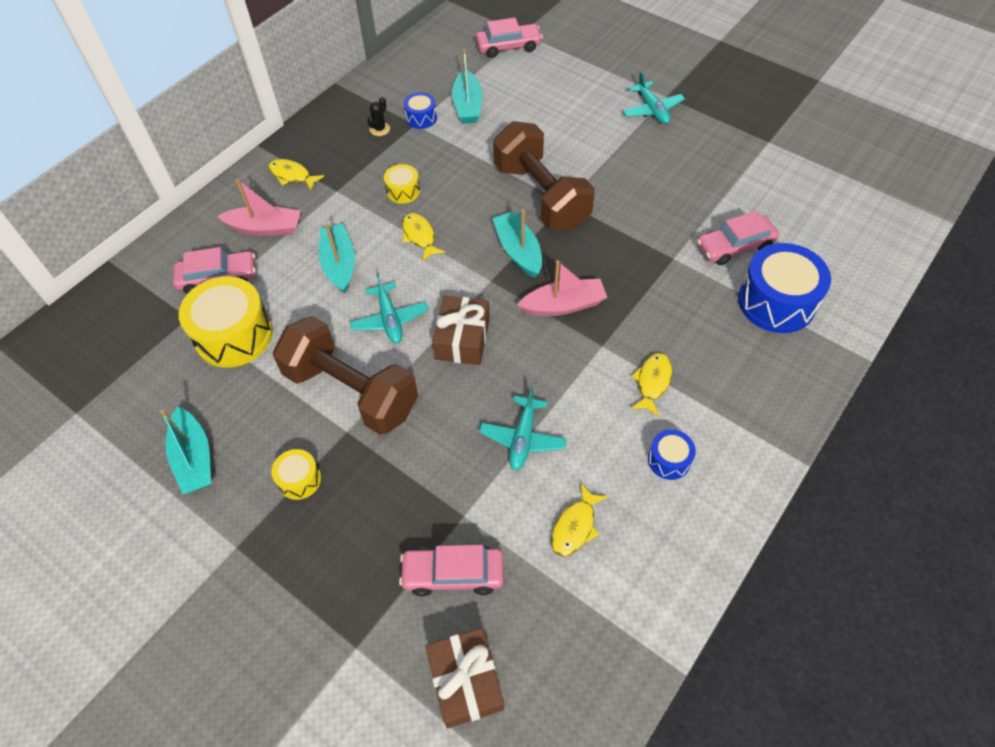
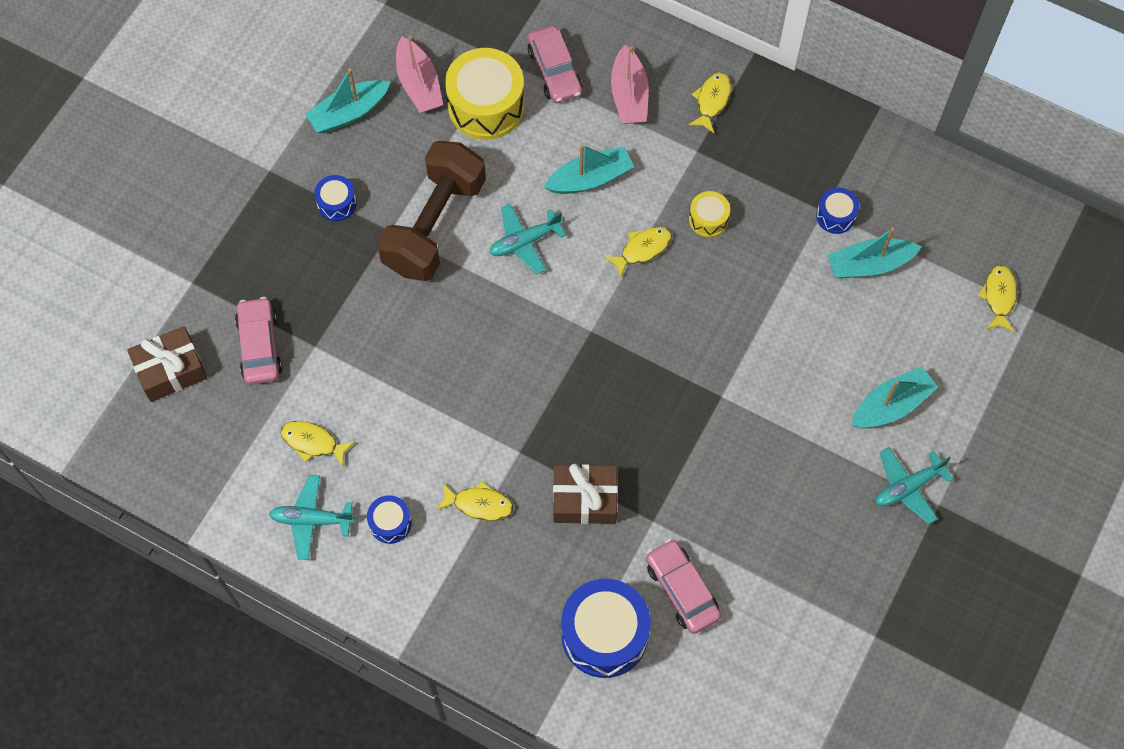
camera: 80 degrees right, 10 degrees up
(299, 479) = (337, 203): yellow drum -> blue drum
(380, 129) = (806, 174): black cactus -> none
(462, 339) = (509, 314): brown gift -> brown gift (584, 499)
(508, 47) = (998, 297): pink car -> yellow fish
(518, 251) = (637, 353): turquoise boat -> turquoise boat (891, 405)
(523, 438) = (400, 387): turquoise plane -> turquoise plane (311, 520)
(541, 196) = (726, 368): brown dumbbell -> none
(563, 305) = (567, 408): pink boat -> pink boat (419, 84)

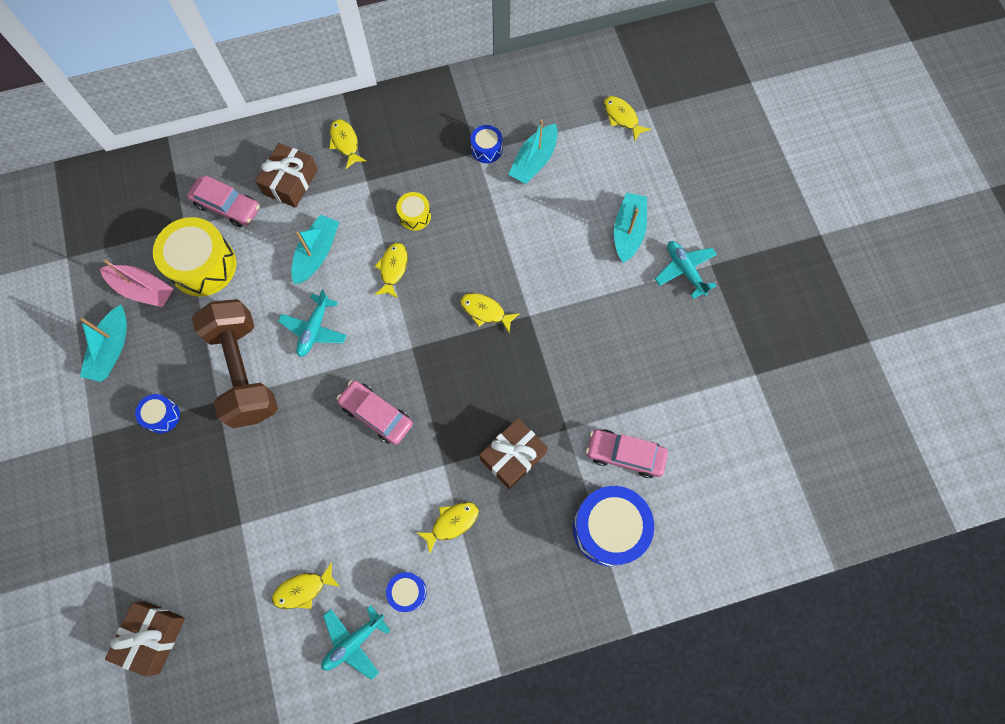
camera: 45 degrees left, 5 degrees up
(259, 346) = (201, 560): pink car -> pink car (376, 414)
(629, 95) = (290, 182): pink boat -> brown gift
(685, 358) = (485, 311): none -> yellow fish
(908, 487) = (685, 270): turquoise plane -> turquoise plane turned 135 degrees clockwise

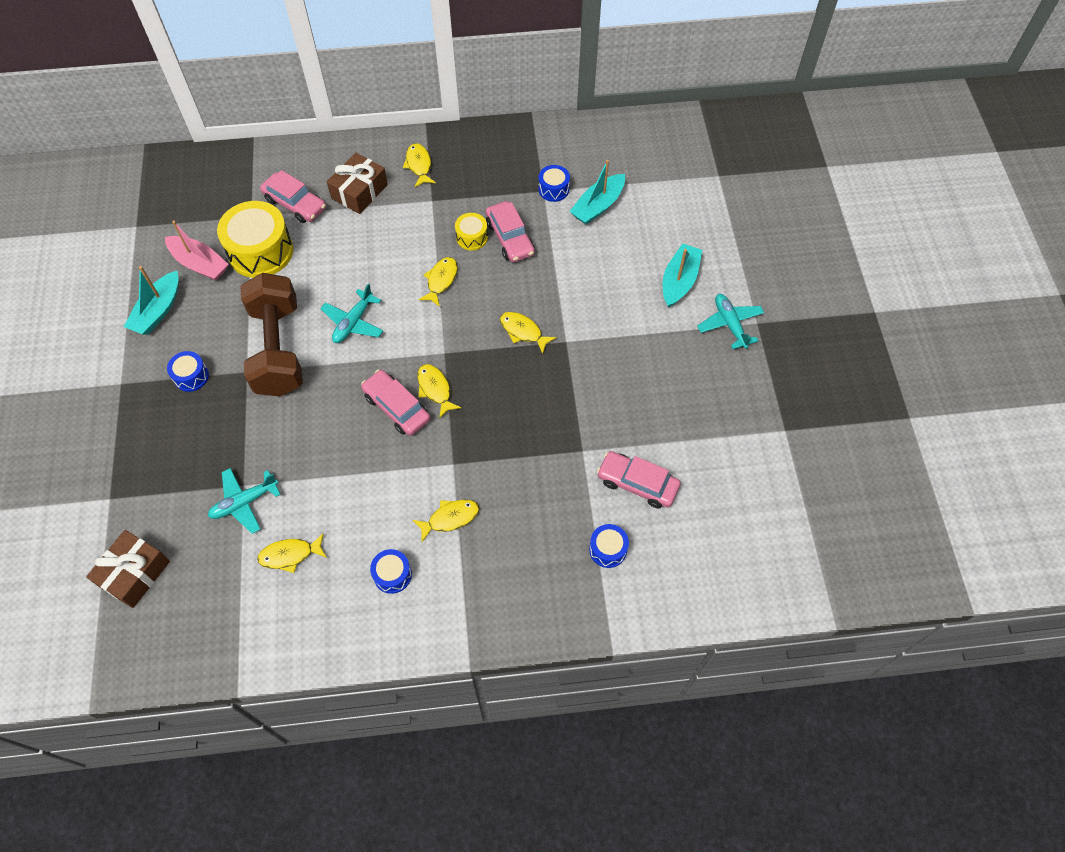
camera: 10 degrees right, 10 degrees down
(317, 254) = (371, 257): turquoise boat -> none
(353, 642) = (328, 612): turquoise plane -> turquoise plane (244, 502)
(453, 210) = (510, 238): none -> pink car
(513, 456) = (524, 466): brown gift -> none
(609, 528) = (608, 549): blue drum -> blue drum, size x0.50
(622, 117) = (692, 180): yellow fish -> yellow fish (435, 389)

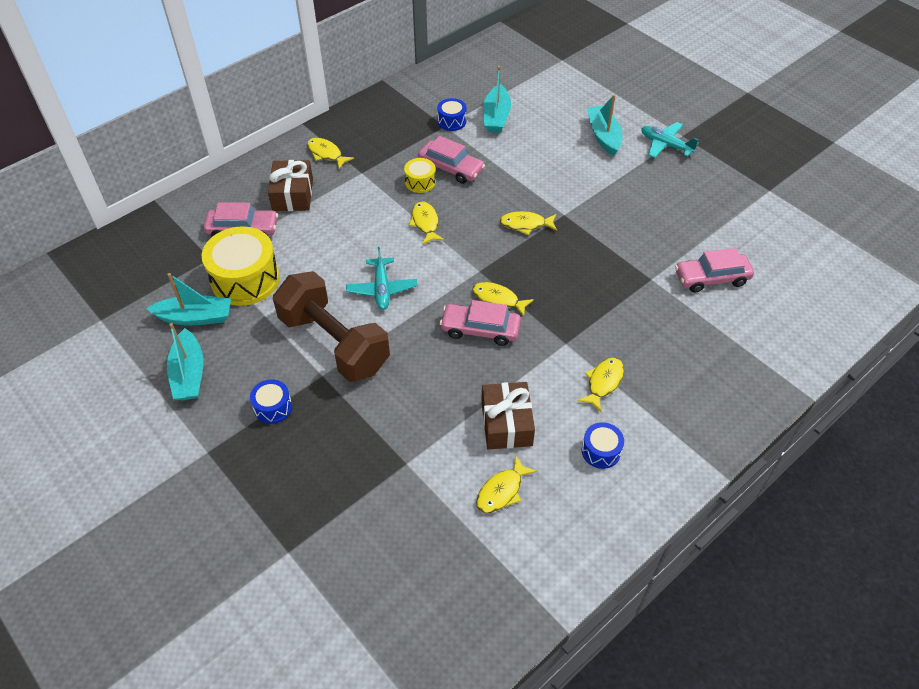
camera: 35 degrees left, 10 degrees down
(134, 573) = (374, 598): brown gift -> brown gift (506, 423)
(199, 264) = (195, 317): pink boat -> turquoise boat
(244, 502) = (421, 476): turquoise plane -> none
(608, 549) = (737, 333): blue drum -> none

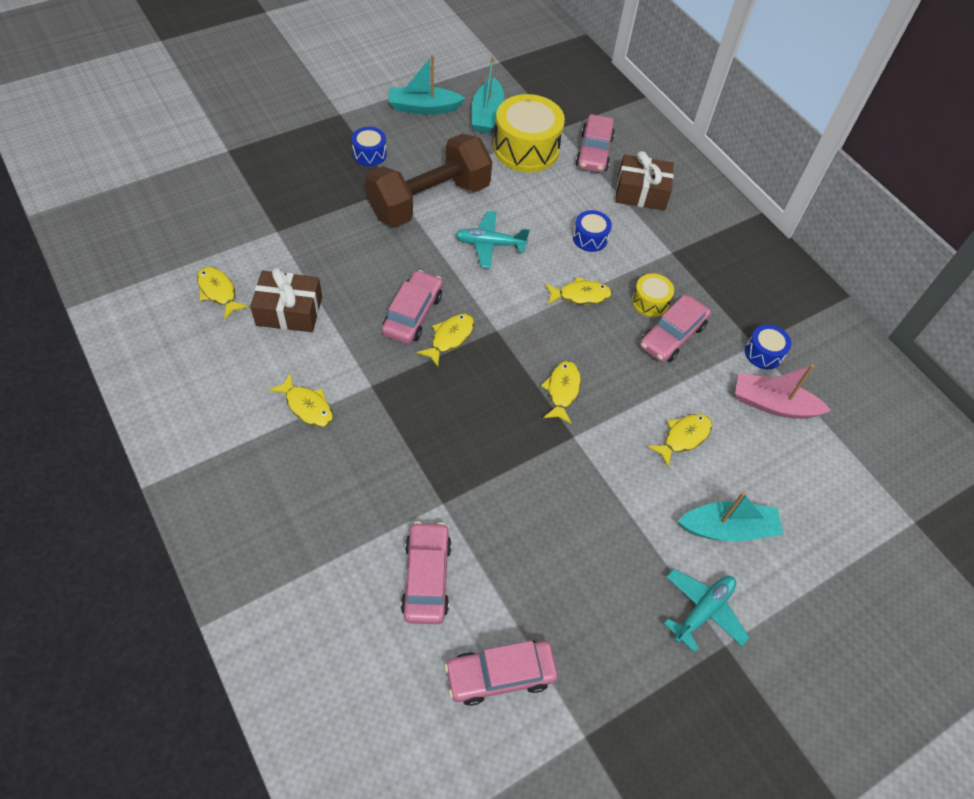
camera: 95 degrees right, 5 degrees up
(326, 154) = (706, 226): yellow fish -> yellow fish (683, 437)
(496, 117) = (773, 404): turquoise boat -> pink boat
(601, 451) = (226, 380): blue drum -> blue drum (590, 238)
(755, 231) = (500, 675): none -> pink car

